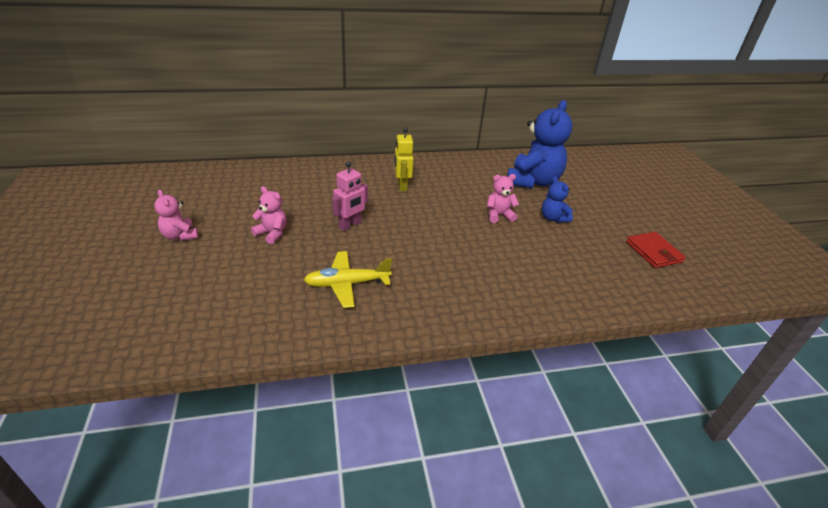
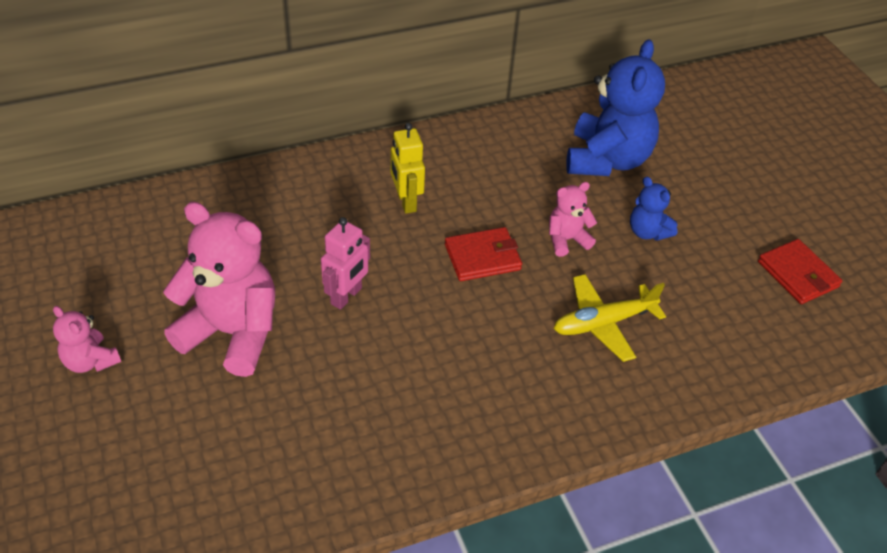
camera: 10 degrees left, 10 degrees up
(272, 233) = (232, 333): pink teddy bear -> pink teddy bear, size x2.03
(347, 284) = (373, 409): yellow plane -> yellow plane (603, 323)
(442, 217) = (482, 257): none -> red wallet

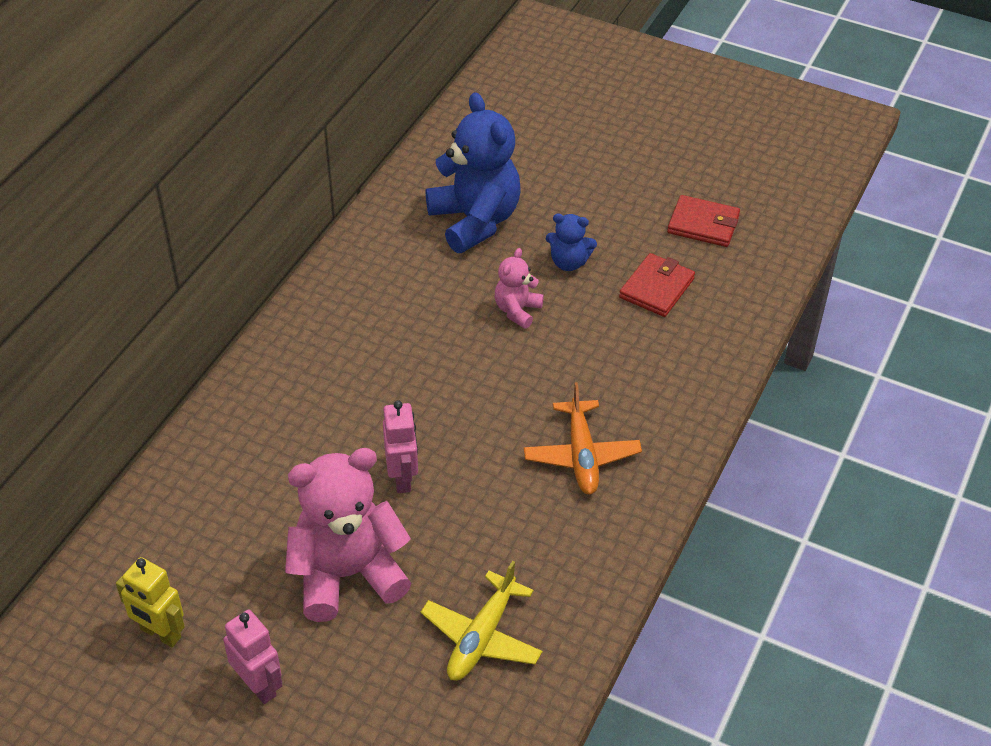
camera: 40 degrees left, 0 degrees up
(90, 361) = (259, 686): pink teddy bear -> pink robot
(406, 202) = (356, 367): yellow robot -> yellow robot (160, 634)
(482, 257) = (470, 370): red wallet -> red wallet (656, 288)
(493, 376) = (581, 456): none -> orange plane
(603, 323) = (613, 358): yellow plane -> yellow plane (481, 637)

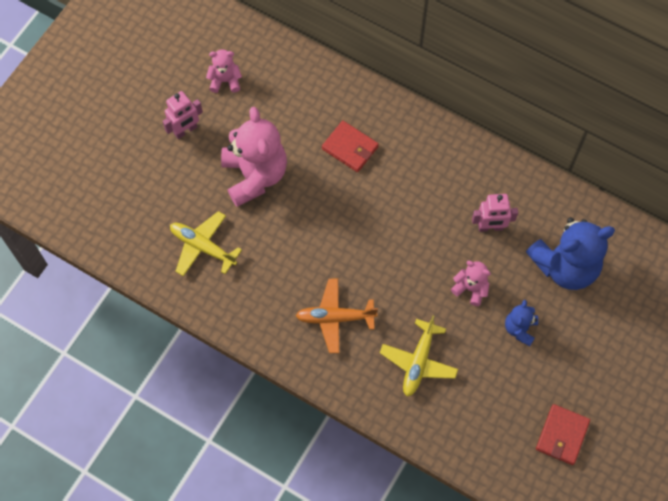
camera: 95 degrees right, 20 degrees up
(160, 634) = (225, 81): yellow robot -> pink teddy bear
(402, 478) = (325, 208): pink robot -> pink robot (490, 227)
(633, 361) = (418, 362): none -> yellow plane
(656, 288) = (491, 389): red wallet -> red wallet (350, 148)

